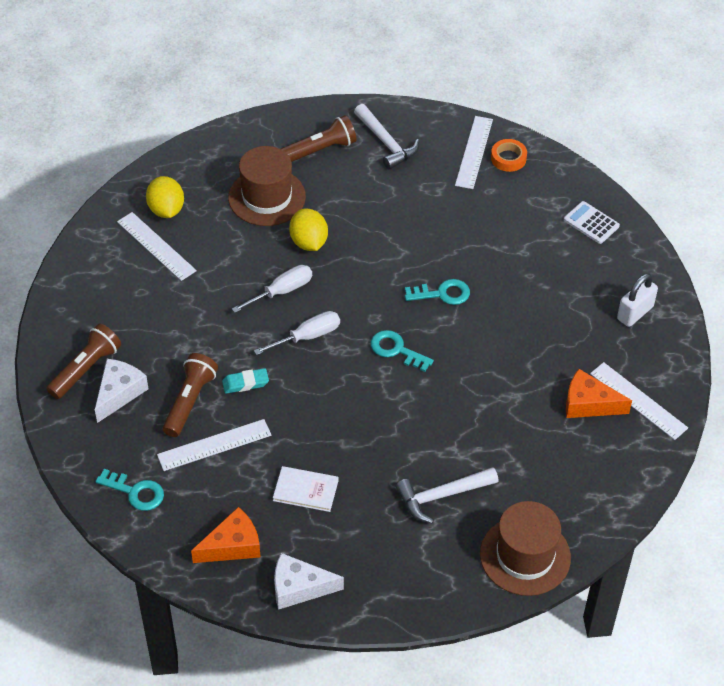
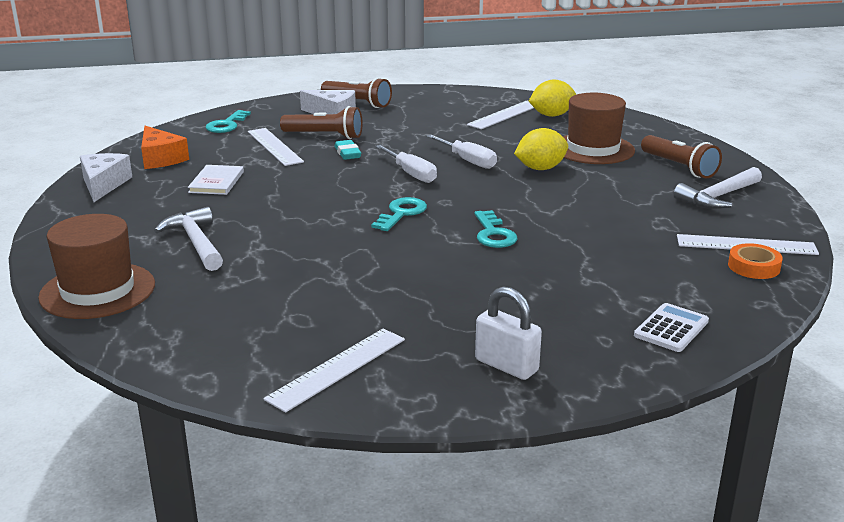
camera: 85 degrees right, 25 degrees down
(588, 404) = (330, 329): orange cheese -> none

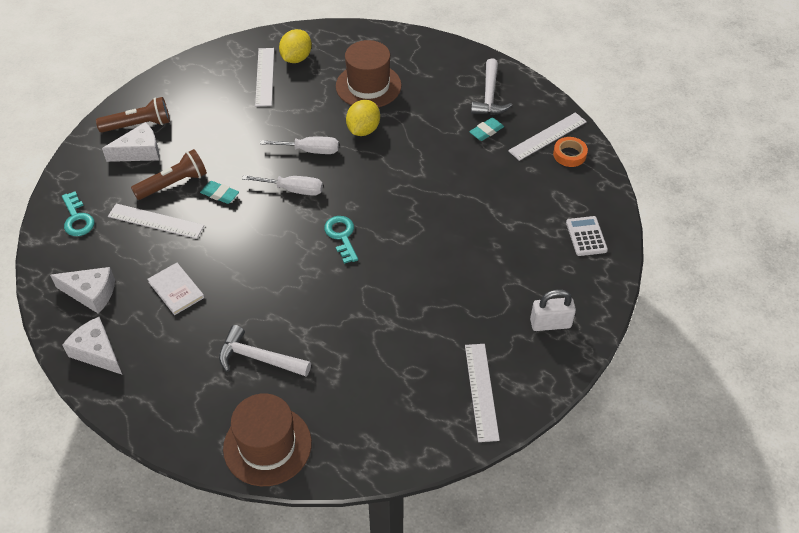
camera: 45 degrees left, 25 degrees up
(160, 158) = (91, 293): orange cheese -> white cheese
(493, 234) = (417, 218): turquoise key -> none
(673, 215) = (486, 131): none -> turquoise eraser
(679, 167) = (438, 76): brown flashlight -> none

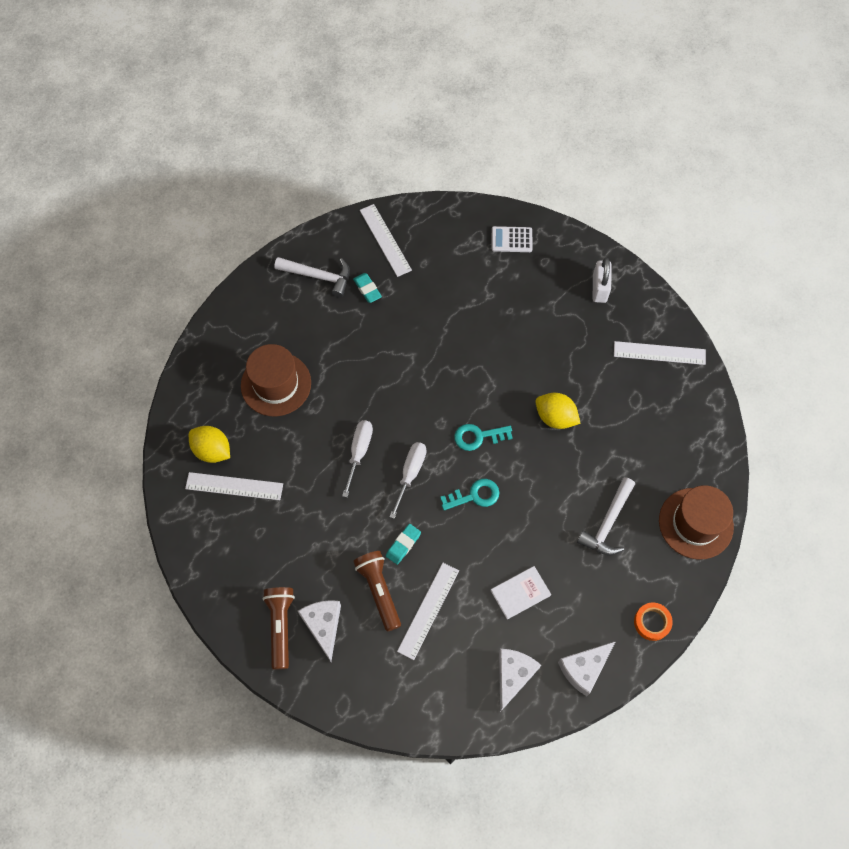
camera: 80 degrees left, 15 degrees up
(77, 219) = (410, 692): turquoise key -> turquoise key (474, 495)
(363, 130) = (340, 398): yellow lemon -> yellow lemon (555, 417)
(569, 155) = (412, 228): orange tape -> orange tape (652, 622)

